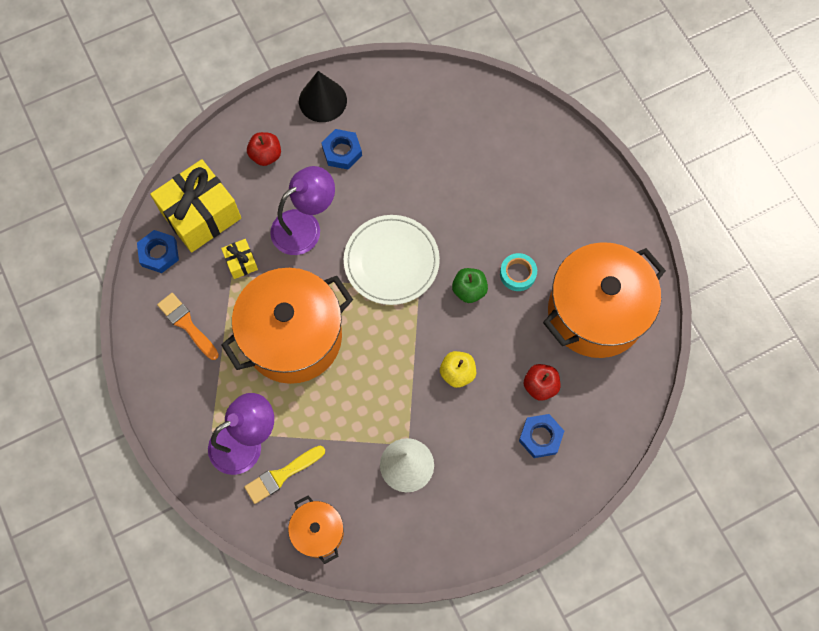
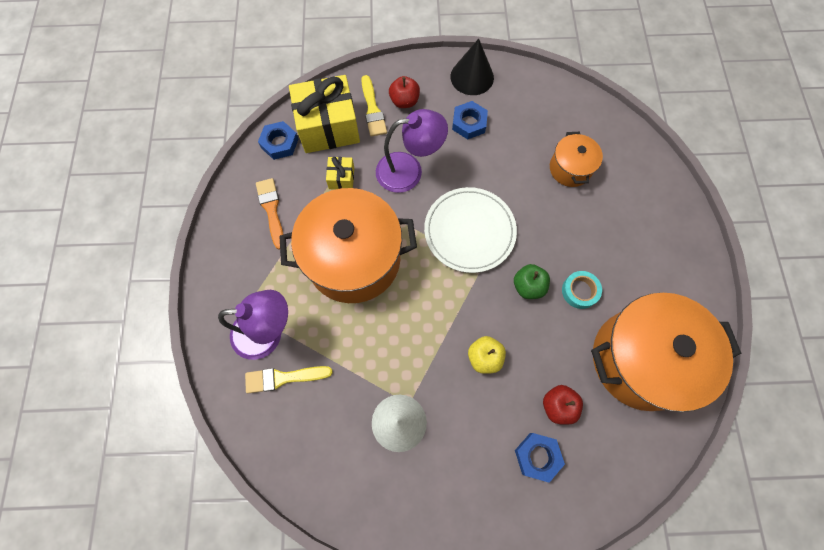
camera: 25 degrees right, 0 degrees up
(237, 178) = (372, 110): none -> yellow brush
(318, 532) = (289, 447): orange pot -> orange pot (570, 168)

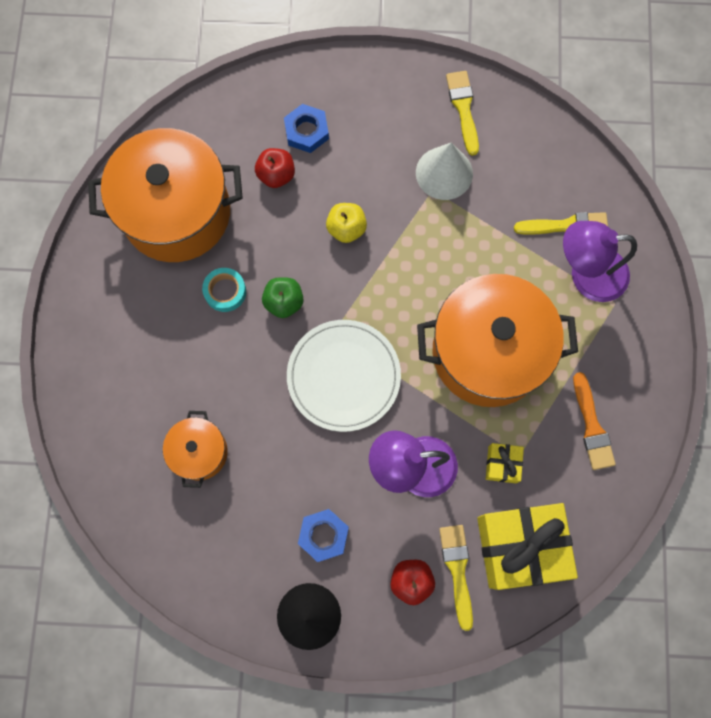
camera: 175 degrees left, 5 degrees up
(279, 143) = (587, 526): blue nut -> none
(383, 498) = (463, 108): none -> yellow brush

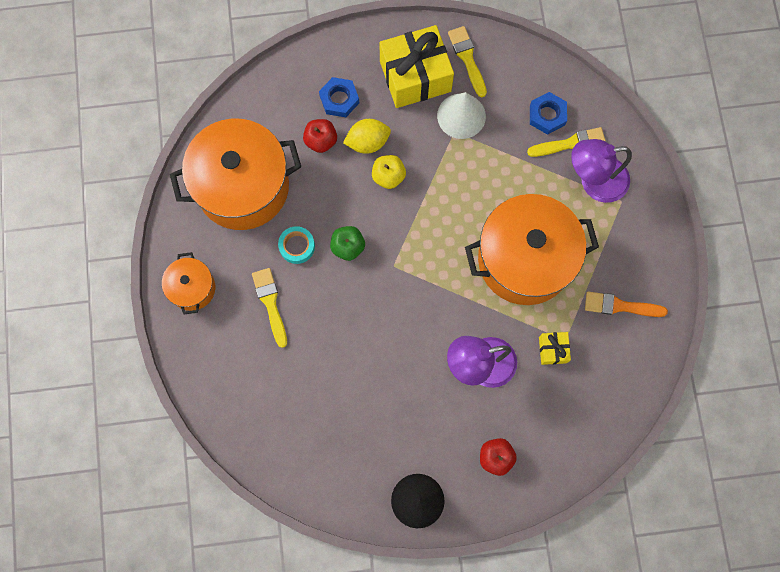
camera: 10 degrees left, 0 degrees up
(199, 452) = (301, 383): orange pot -> orange pot (192, 288)
(323, 535) = (417, 433): blue nut -> blue nut (547, 115)
(330, 185) = (367, 142): none -> yellow lemon
(343, 376) = (409, 300): white plate -> none
(457, 570) = (531, 442): yellow brush -> yellow brush (270, 303)
(520, 547) = (579, 414): yellow gift -> yellow gift (415, 76)
(592, 426) = (620, 306): orange brush -> orange brush turned 120 degrees clockwise

